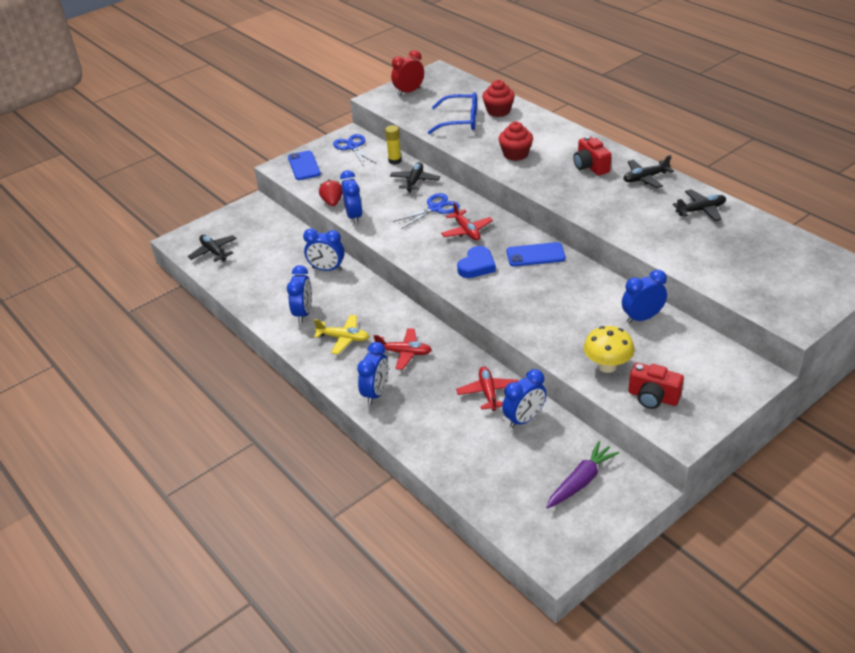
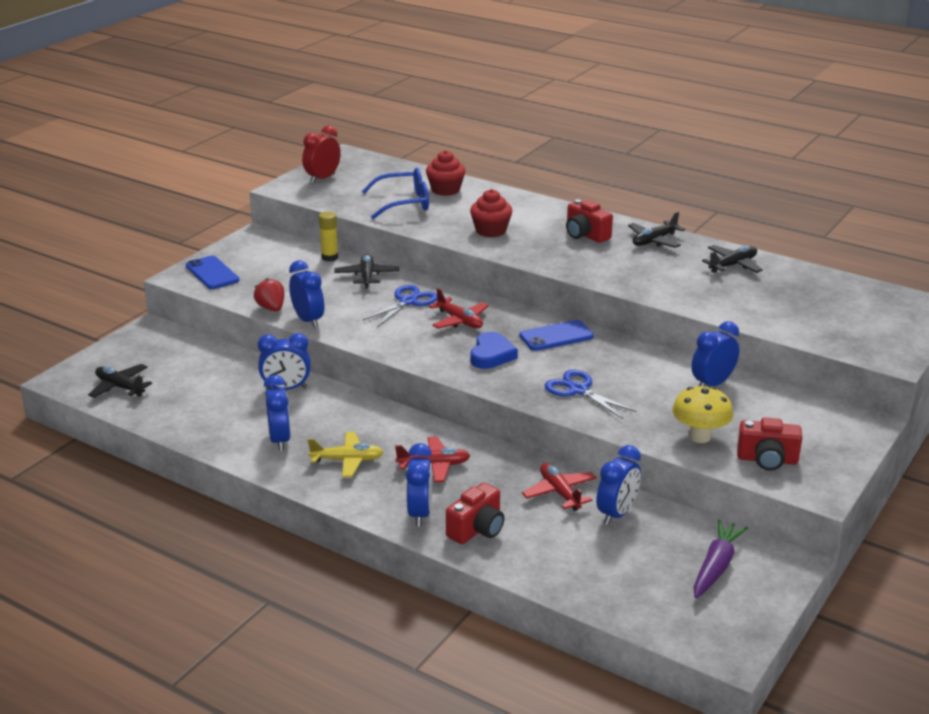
camera: 20 degrees left, 10 degrees down
(353, 147) = (267, 248): blue scissors -> blue scissors (578, 390)
(411, 414) = (477, 529): none -> red camera

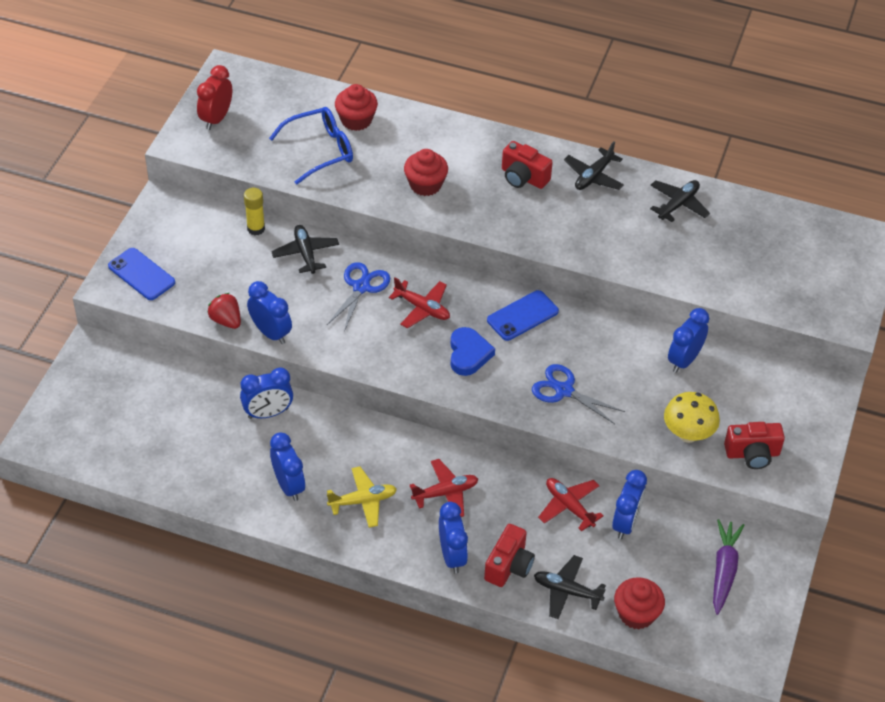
camera: 15 degrees left, 20 degrees up
(120, 387) = (100, 441): black plane -> black plane (567, 591)
(604, 588) = (636, 614): none -> red cupcake

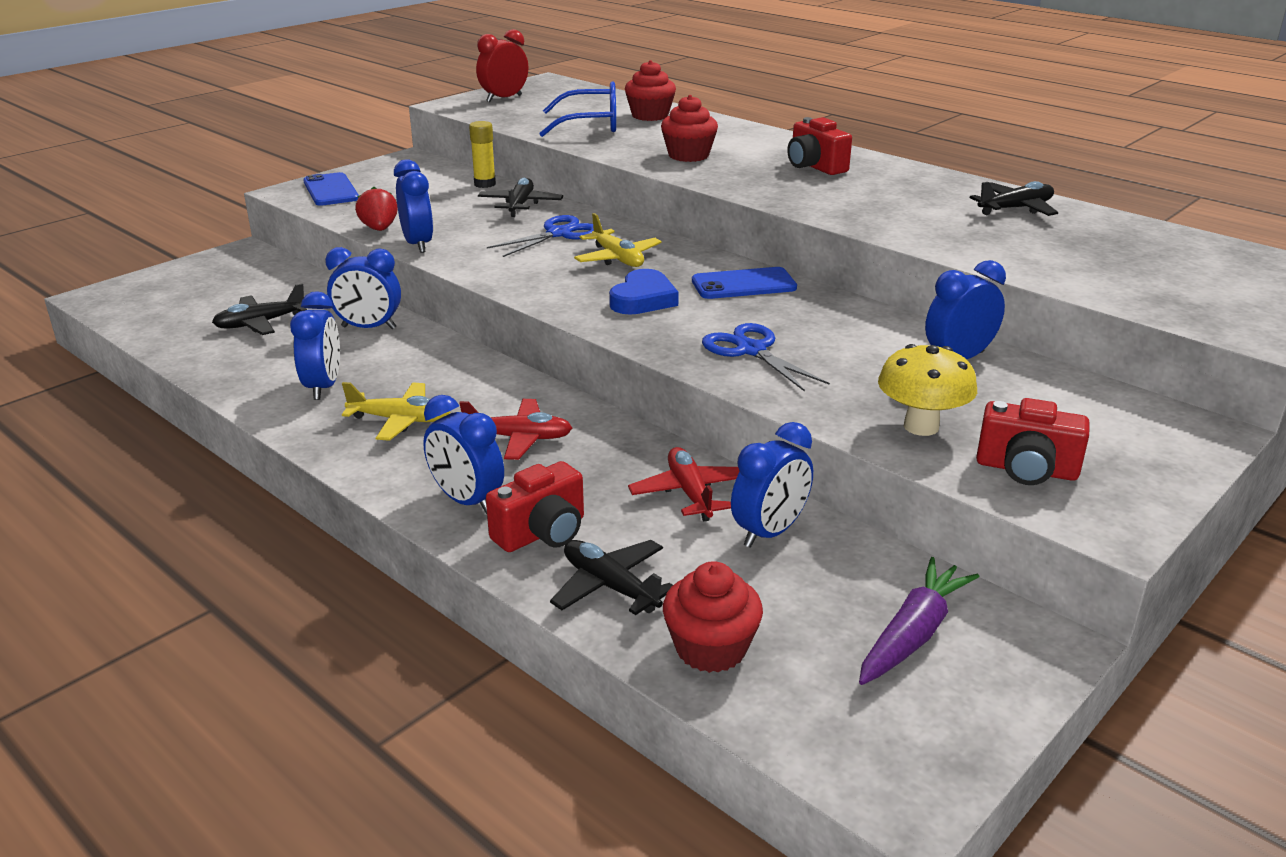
camera: 25 degrees right, 20 degrees down
(422, 308) = (617, 258): red plane -> yellow plane
(452, 556) = (467, 501): blue clock -> blue clock turned 120 degrees clockwise
(593, 176) = (908, 177): black plane -> black plane (260, 323)

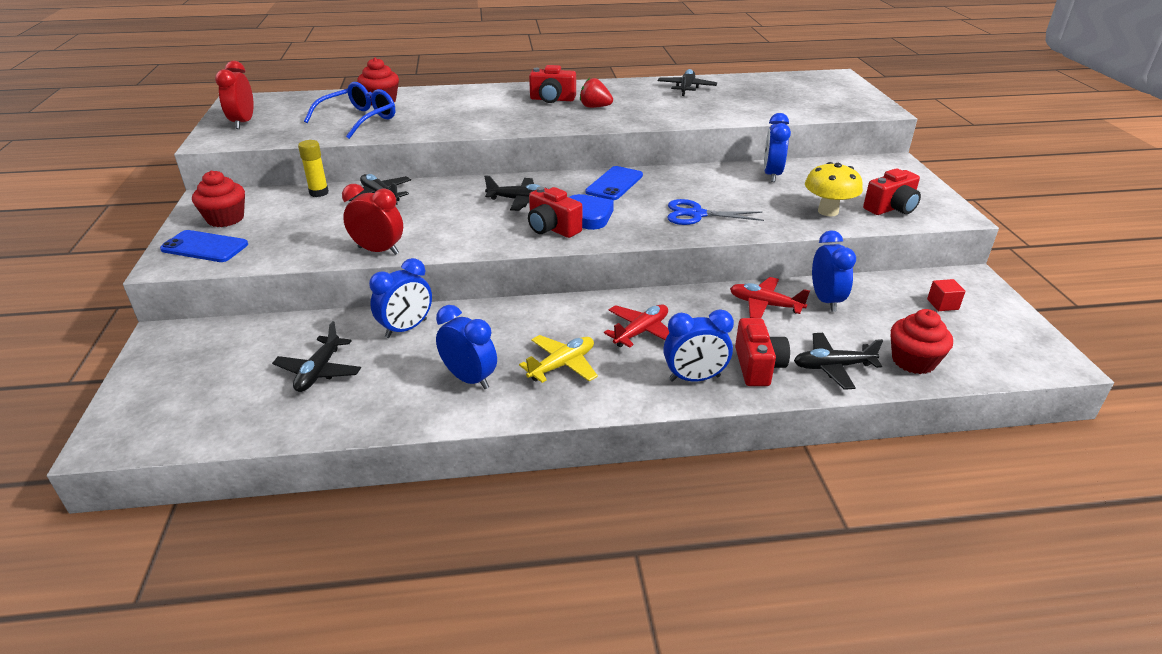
camera: 50 degrees left, 5 degrees up
(379, 229) = (322, 254): red strawberry -> red strawberry (595, 107)
(418, 244) = (378, 251): blue clock -> red clock
(559, 234) = (451, 202): blue scissors -> none
(582, 293) = (552, 228): none -> red camera
(617, 258) = (520, 200): yellow plane -> black plane
(688, 155) = (472, 117): red cupcake -> red cupcake (225, 219)
(913, 634) = (942, 304): purple carrot -> red cube

